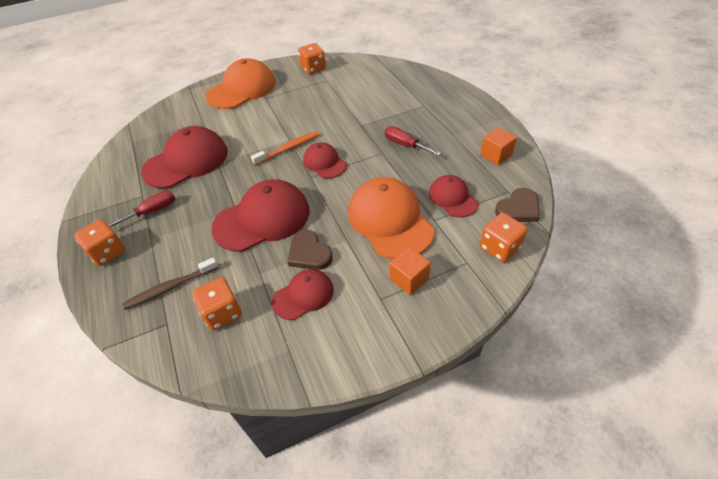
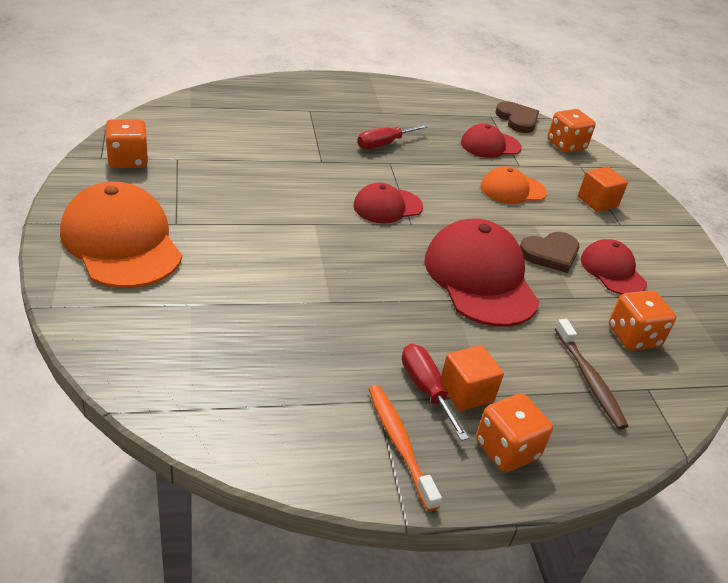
camera: 85 degrees left, 10 degrees down
(186, 161) = (308, 336): red cap -> none
(288, 148) = (337, 228): orange toothbrush -> orange toothbrush (399, 443)
(390, 220) = (512, 189): orange cap -> orange cap, size x0.56
(496, 155) = (432, 103): orange cube -> orange cube (466, 392)

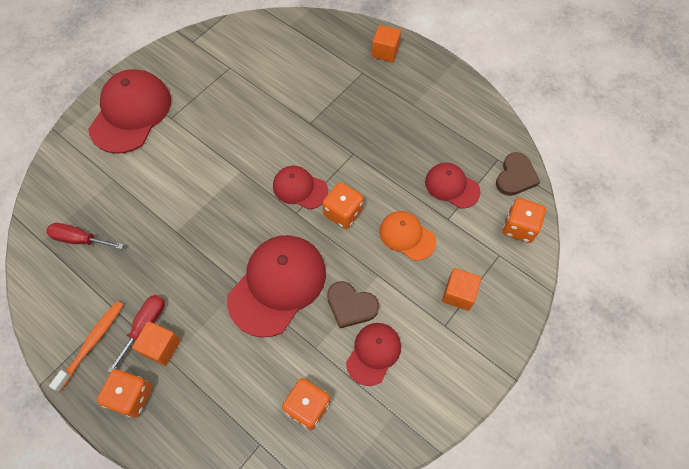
camera: 55 degrees right, 25 degrees up
(121, 242) = (131, 113): orange cap -> red cap
(128, 160) = (202, 53): orange dice -> orange dice (343, 213)
(306, 90) = (385, 52): none -> orange cube
(384, 144) = (371, 134): red screwdriver -> red screwdriver (79, 239)
(589, 380) = (234, 405): brown toothbrush -> none

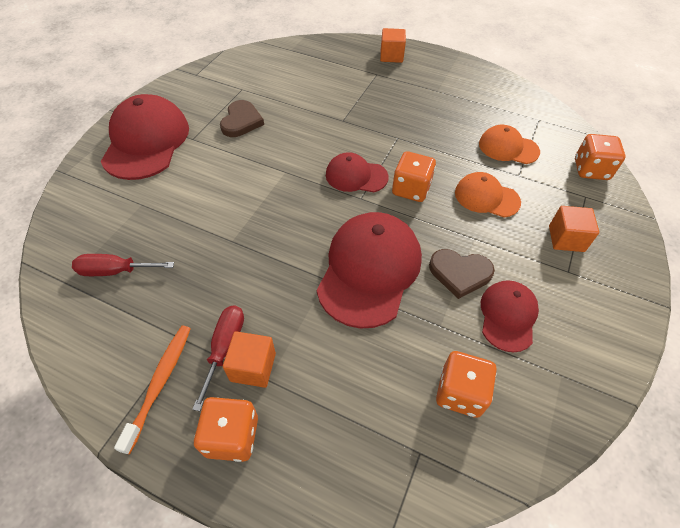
camera: 15 degrees left, 10 degrees down
(452, 186) = (508, 148): red cap -> orange cap
(515, 176) = (563, 130): brown heart -> brown heart (241, 121)

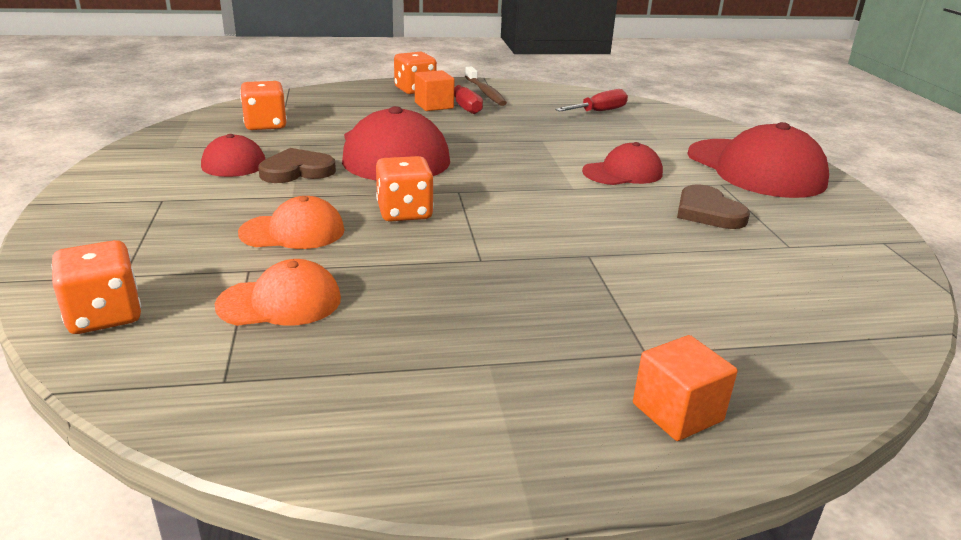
camera: 145 degrees right, 25 degrees down
(160, 383) = (485, 92): orange toothbrush -> brown toothbrush
(356, 176) = (487, 205): red cap -> red cap (623, 172)
(566, 239) = (163, 223): orange cube -> none

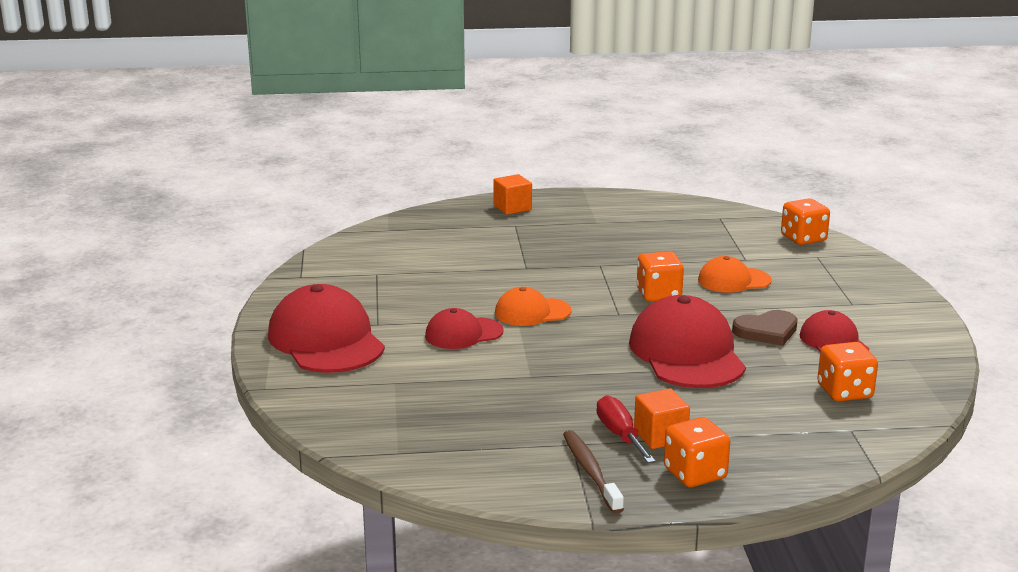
camera: 175 degrees left, 5 degrees down
(280, 302) = (714, 244): orange cap -> orange cap (532, 312)
(599, 111) = (439, 429): red screwdriver -> none
(708, 212) = (415, 297): brown heart -> none

